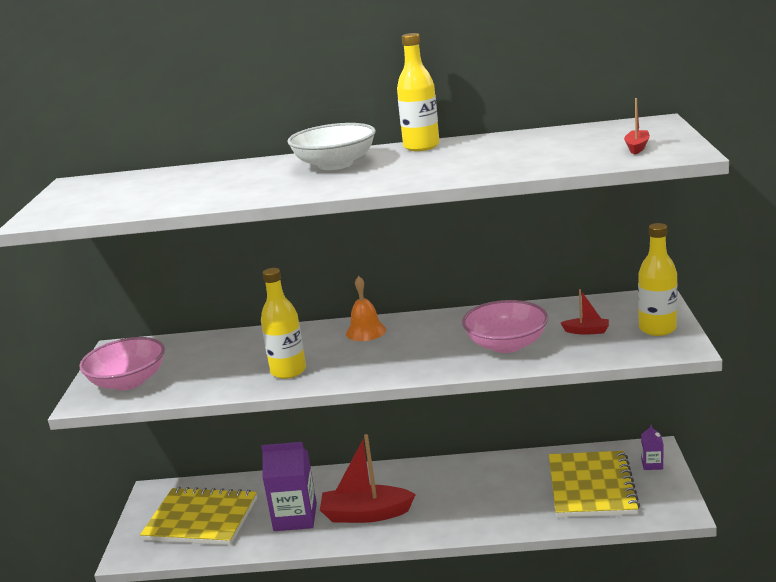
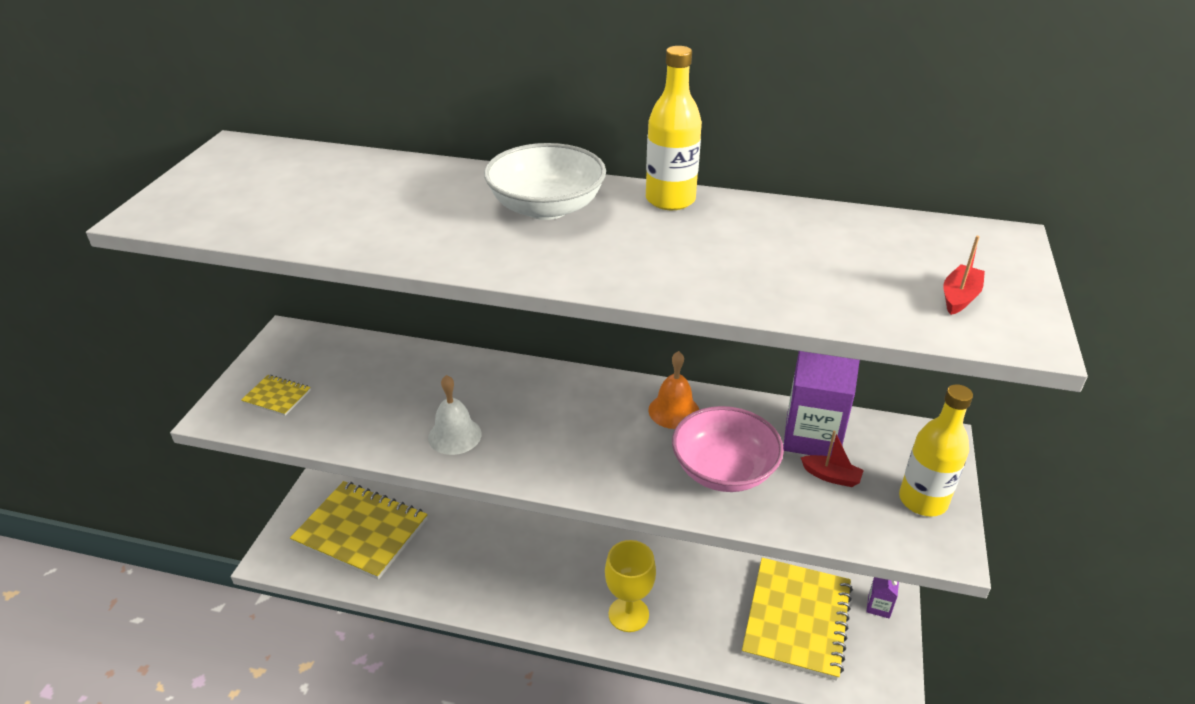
camera: 10 degrees right, 15 degrees up
(128, 382) = (277, 397): pink bowl -> yellow notebook
(288, 371) = (454, 435): yellow bottle -> white bell
(295, 517) = (458, 560): purple carton -> purple carton (812, 437)
(366, 331) = (567, 392): orange bell -> orange bell (674, 411)
(366, 514) = (533, 580): red boat -> none
(454, 516) = (628, 614): none -> yellow goblet

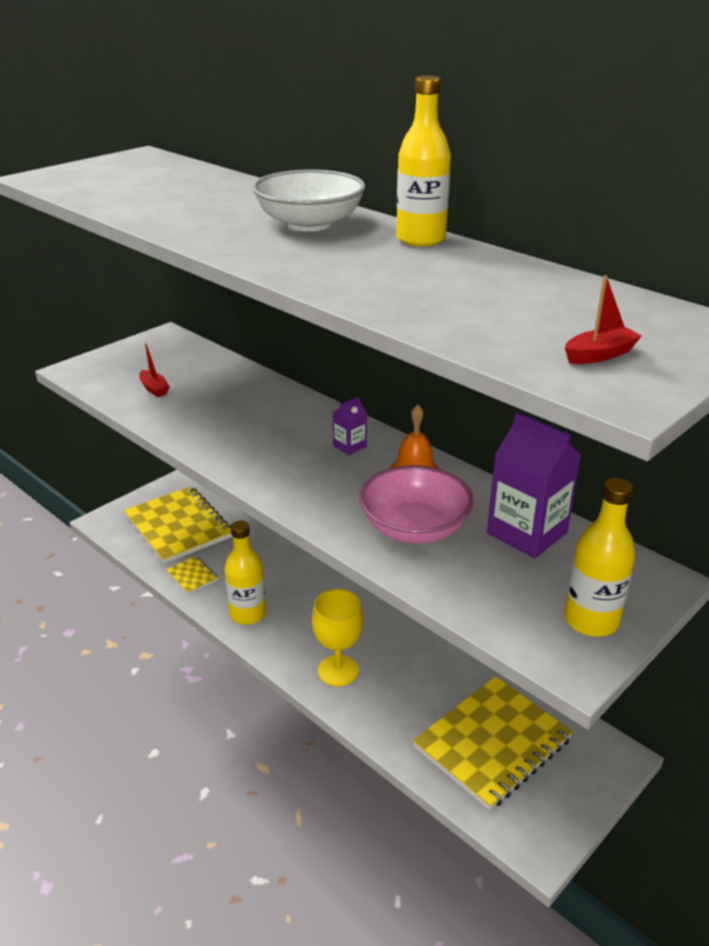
camera: 30 degrees right, 5 degrees down
(277, 397) = (121, 370): yellow notebook -> yellow notebook (192, 576)
(454, 435) = (218, 432): white bell -> none
(504, 596) = (247, 614): none -> yellow bottle
(831, 476) = (514, 568): red boat -> red boat (154, 389)
(878, 606) = (589, 770): purple carton -> purple carton (349, 446)

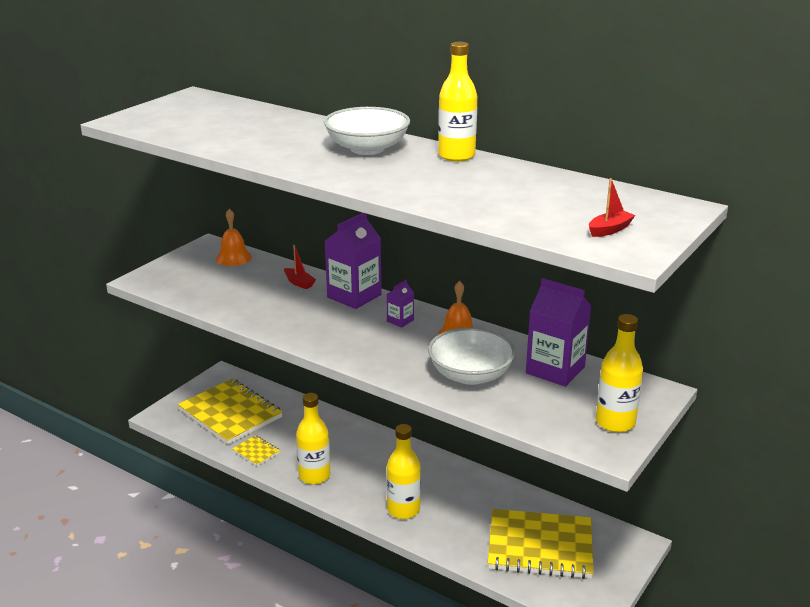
camera: 10 degrees left, 5 degrees down
(154, 389) = (219, 290): red boat -> red boat (299, 283)
(186, 352) = (233, 258): none -> orange bell
(305, 410) = (354, 296): none -> purple carton
(338, 671) = (403, 510): yellow goblet -> yellow bottle
(414, 528) = (470, 375): pink bowl -> white bowl
(492, 743) = (540, 546): yellow notebook -> yellow notebook turned 60 degrees clockwise

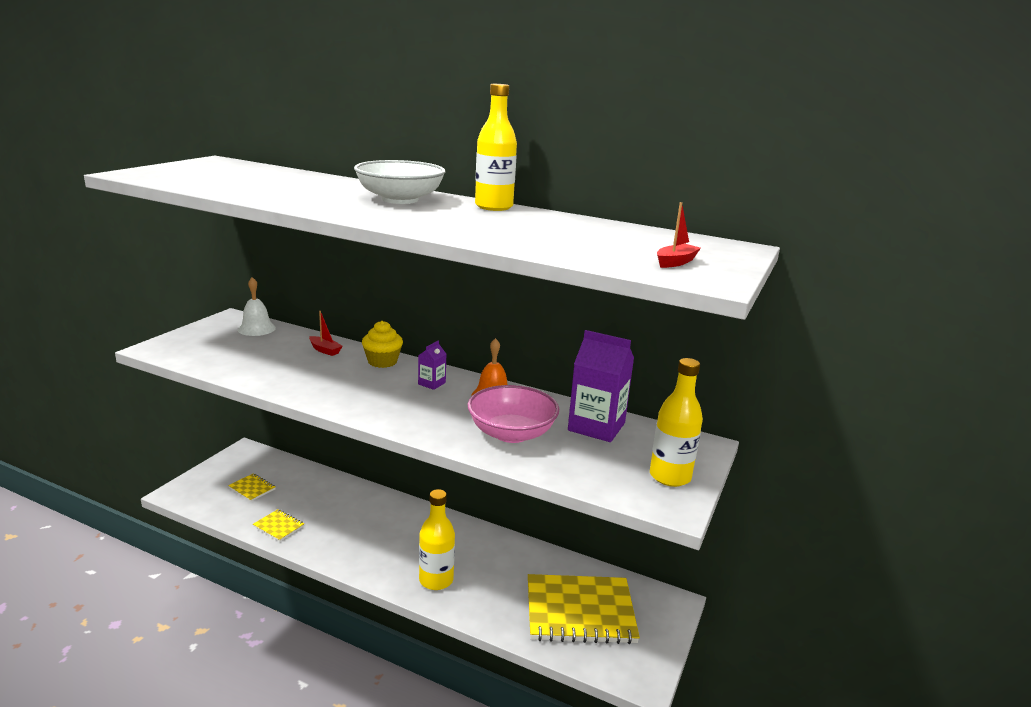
camera: 10 degrees left, 5 degrees down
(230, 413) = (252, 488): yellow notebook -> yellow notebook, size x0.43
(233, 258) = (256, 328): orange bell -> white bell
(314, 476) = (341, 549): yellow bottle -> none
(354, 296) = (382, 361): purple carton -> yellow cupcake
(470, 375) = (511, 433): white bowl -> pink bowl

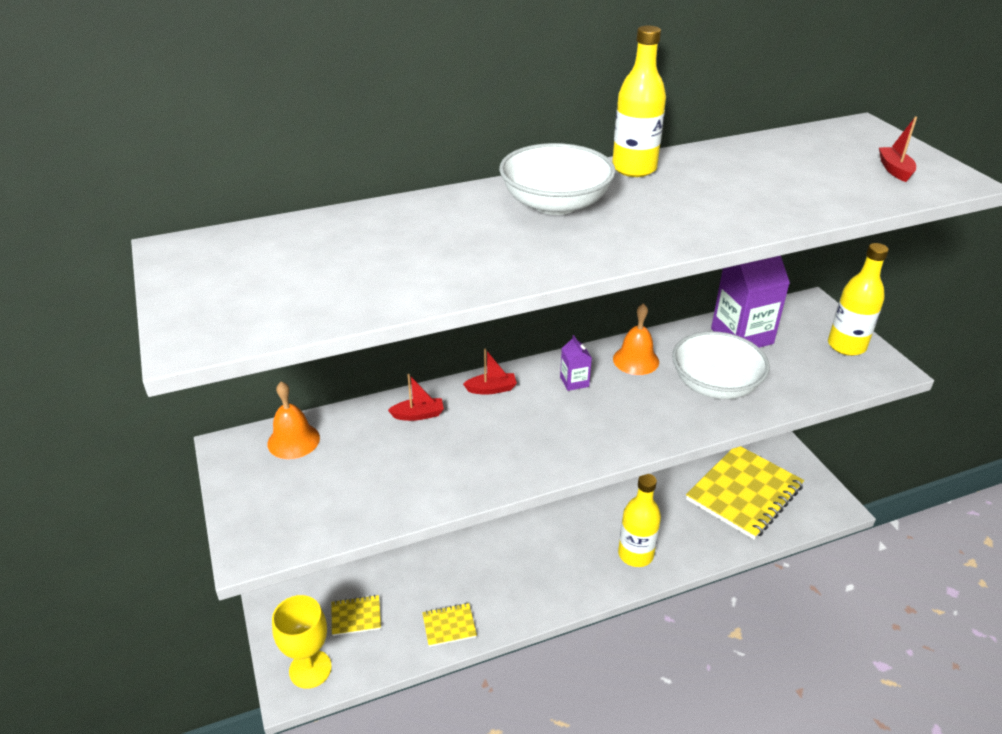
camera: 45 degrees left, 15 degrees up
(196, 492) = (310, 669): none -> yellow goblet
(256, 328) = (293, 440): white bell -> orange bell
(382, 361) = (491, 389): yellow cupcake -> red boat
(511, 433) = (715, 385): pink bowl -> white bowl

